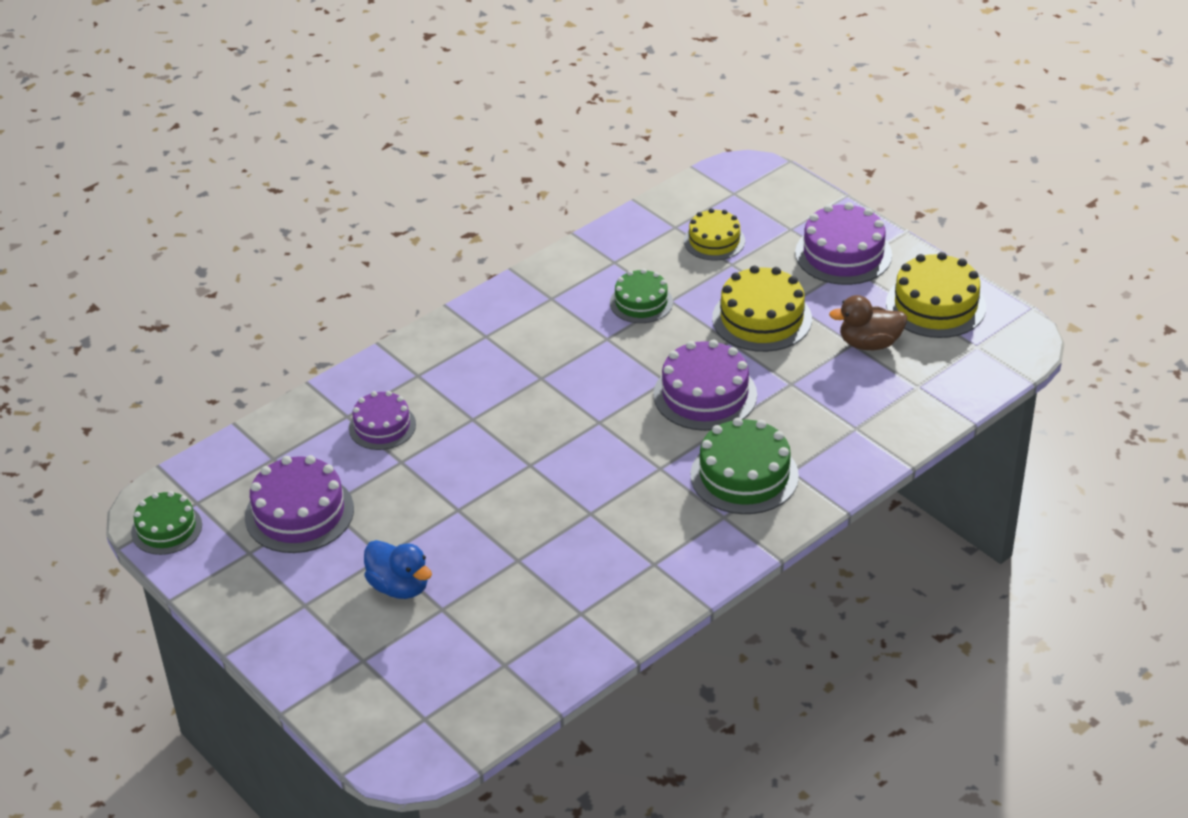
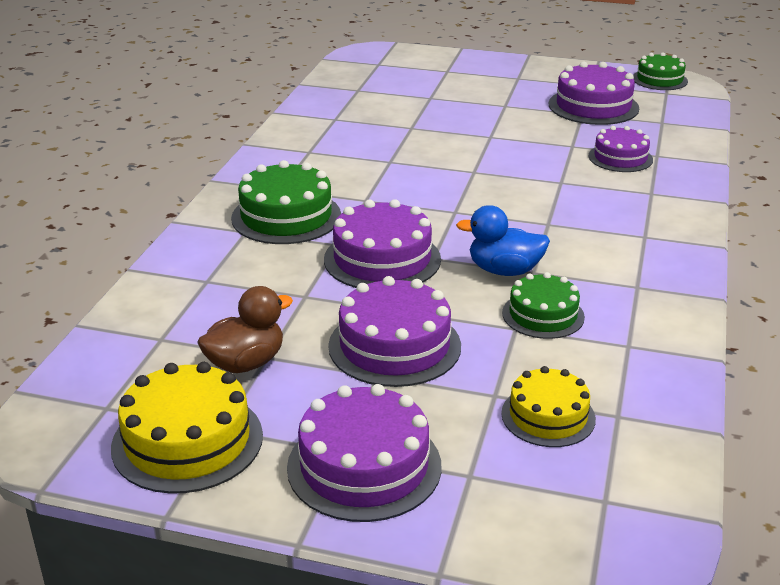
camera: 145 degrees right, 10 degrees down
(399, 587) = (472, 98): blue duck -> blue duck (504, 270)
(762, 318) = (394, 346): yellow cake -> purple cake

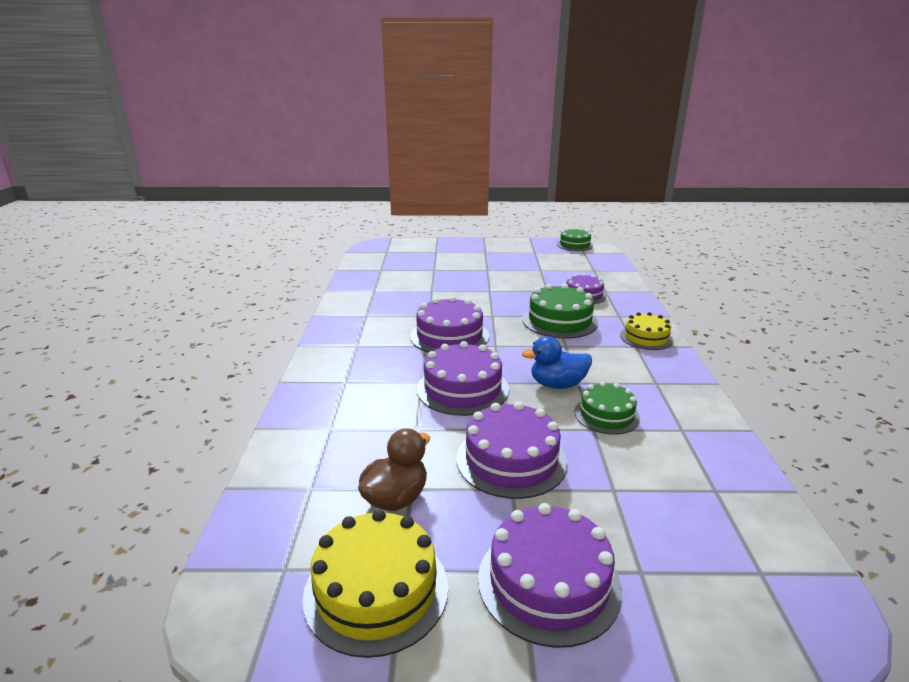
camera: 15 degrees left, 5 degrees down
(286, 216) = (371, 365): green cake -> green cake (559, 321)
(548, 416) = (665, 501): yellow cake -> yellow cake (646, 338)
(593, 106) = (544, 265): purple cake -> purple cake (449, 336)

